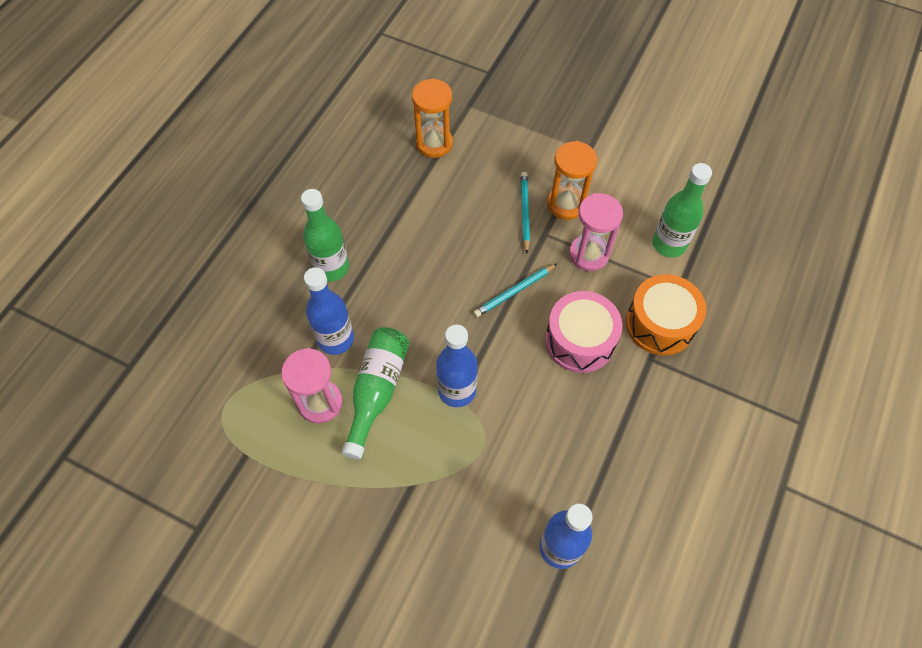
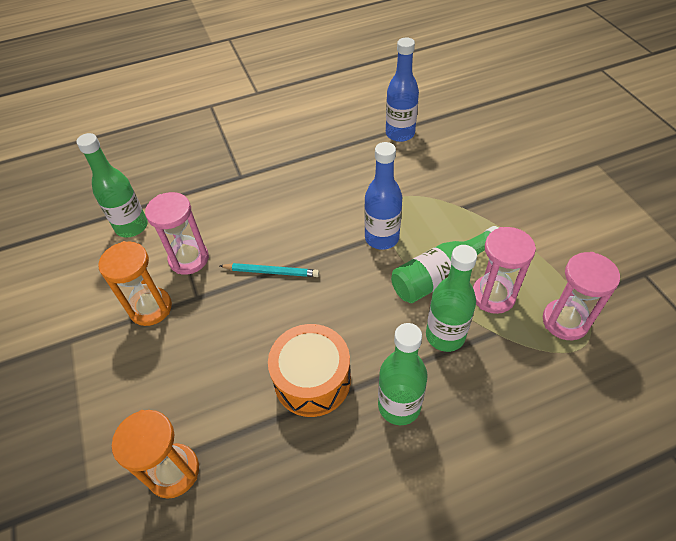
camera: 135 degrees left, 10 degrees down
(248, 421) = (565, 321): none -> pink hourglass
(335, 339) = (445, 336): blue bottle -> green bottle
(524, 212) = (188, 326): turquoise pencil -> none
(580, 341) = (268, 212): pink drum -> none
(660, 324) = (208, 188): orange drum -> orange drum (312, 380)

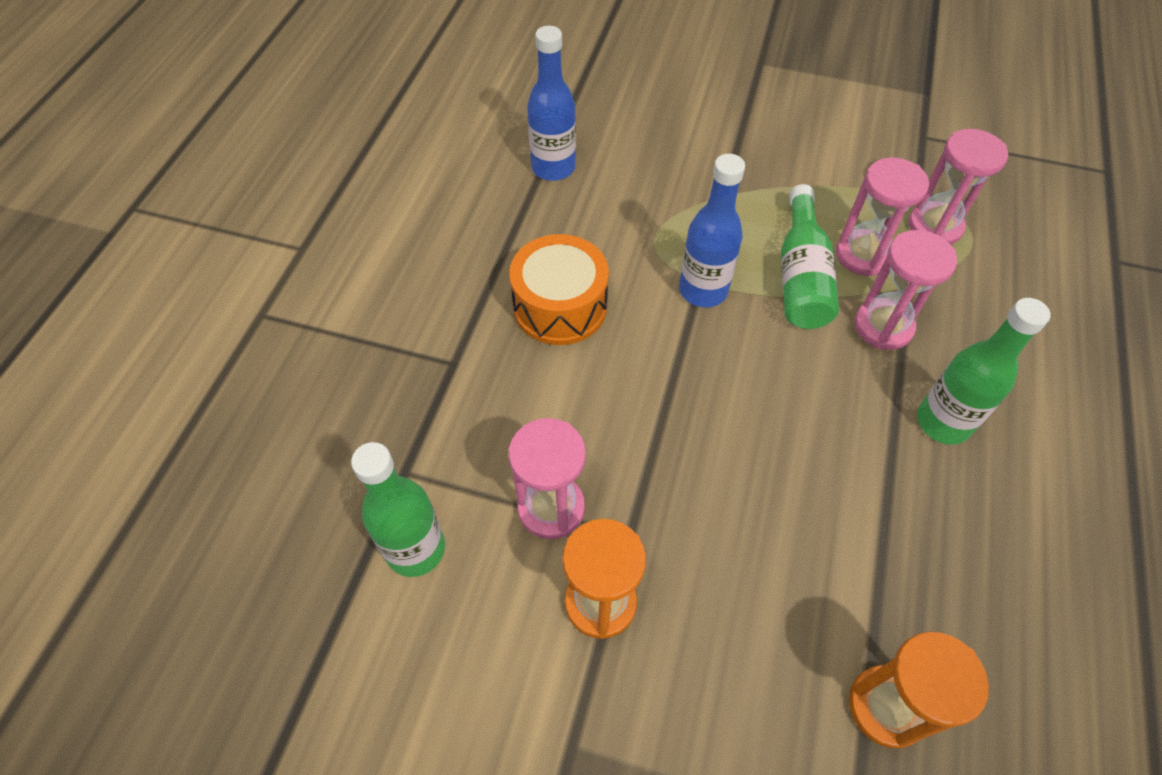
camera: 55 degrees left, 5 degrees up
(271, 272) = (658, 427): turquoise pencil -> none
(312, 380) = (854, 481): orange drum -> orange drum (560, 306)
(445, 336) = (883, 326): green bottle -> pink hourglass

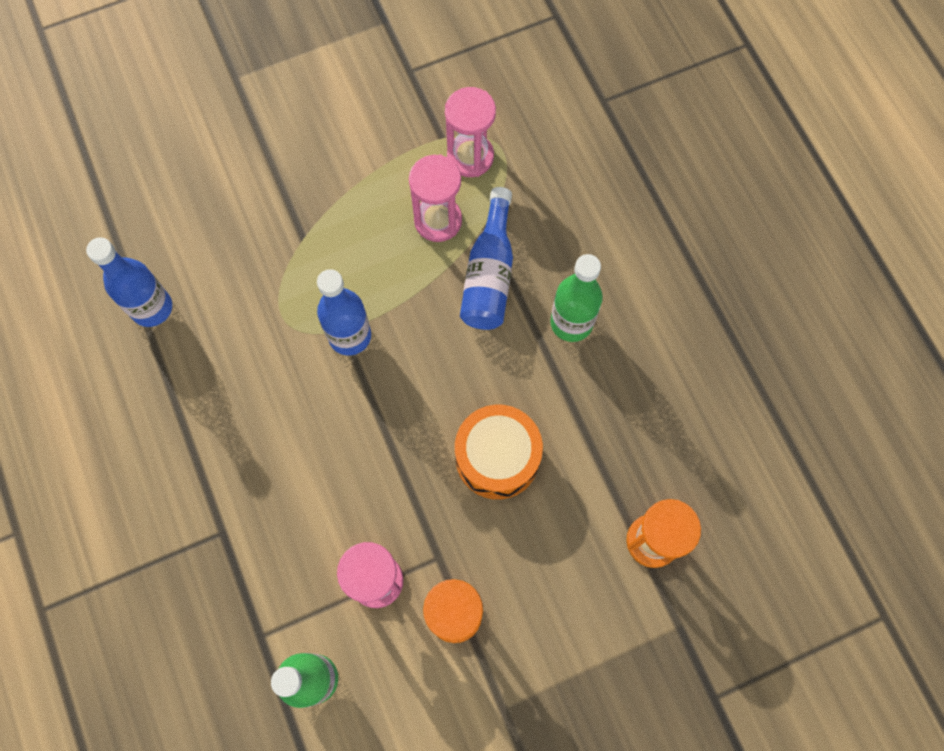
camera: 40 degrees left, 15 degrees up
(560, 306) = (259, 428): orange drum -> orange drum (497, 457)
(801, 276) = (408, 271): green bottle -> none
(883, 326) = (489, 273): pink hourglass -> blue bottle

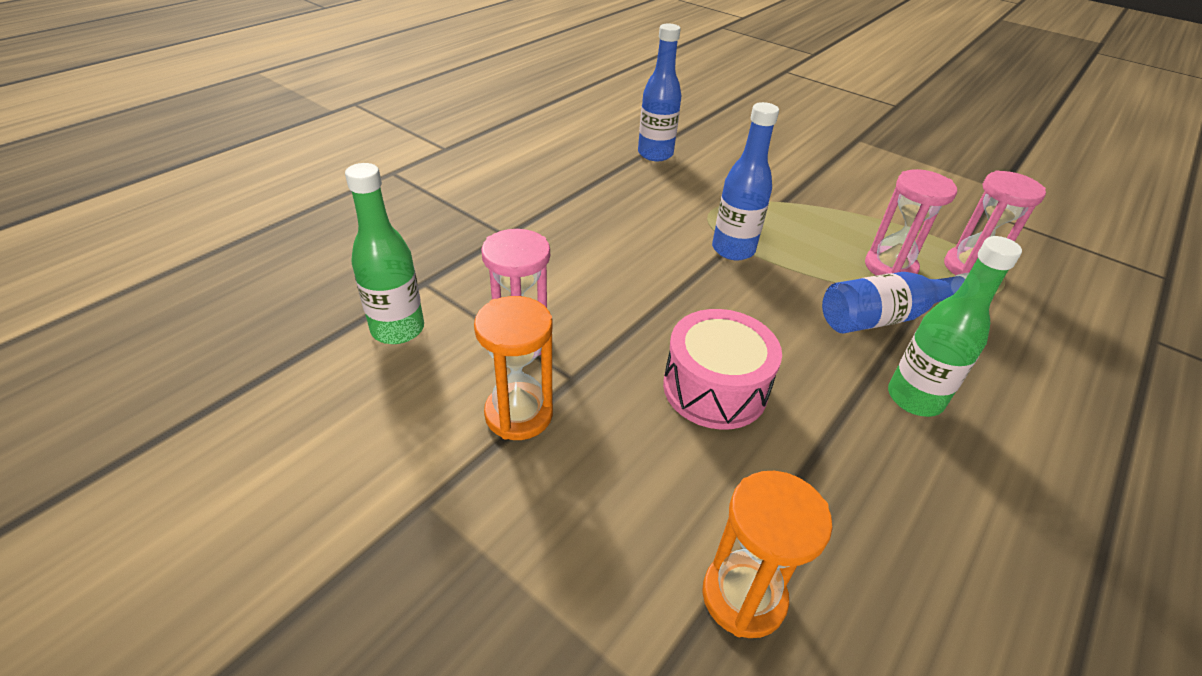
camera: 60 degrees right, 30 degrees down
(497, 457) = (715, 388): orange drum -> pink drum

